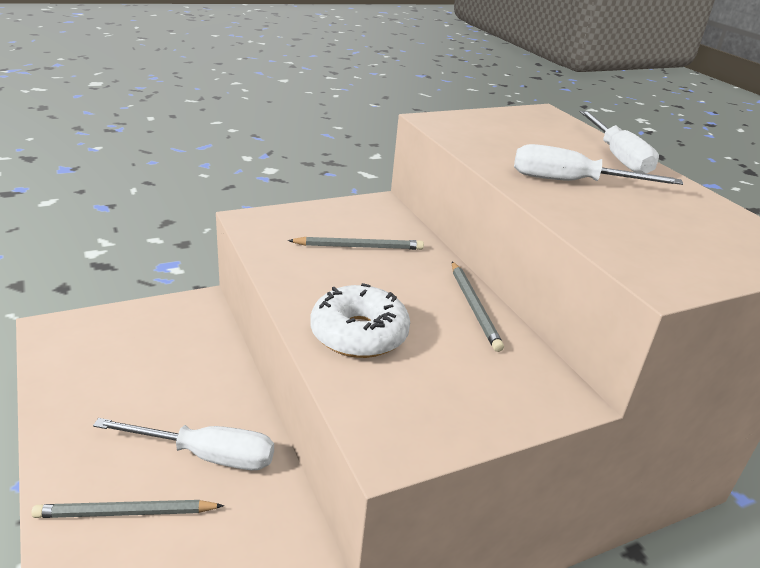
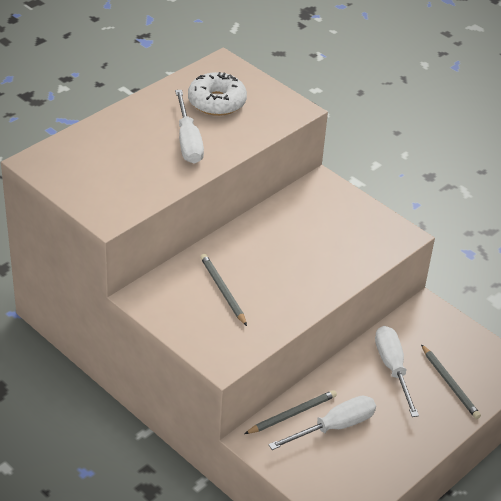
camera: 110 degrees left, 10 degrees up
(359, 334) = (325, 265): white donut -> white donut (217, 102)
(474, 307) = (261, 223): grey pencil -> grey pencil (292, 414)
(617, 157) = (120, 122): white screwdriver -> white screwdriver (334, 427)

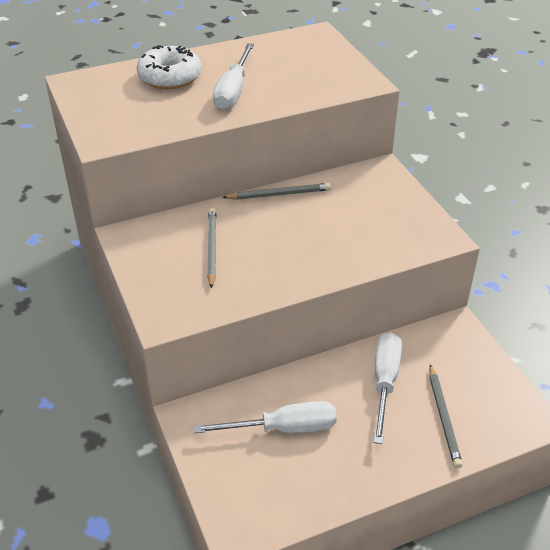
camera: 25 degrees right, 0 degrees up
(217, 102) = (287, 63): white donut -> white donut (170, 77)
(292, 414) = (245, 401): grey pencil -> grey pencil (279, 194)

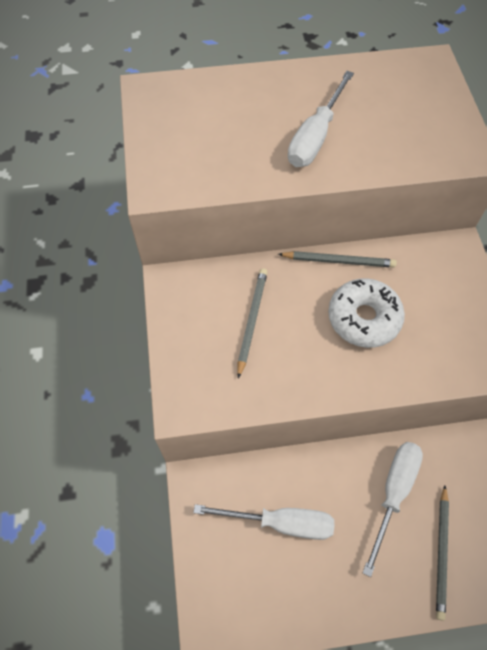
camera: 15 degrees right, 20 degrees up
(170, 77) = (250, 102): white donut -> white donut (363, 318)

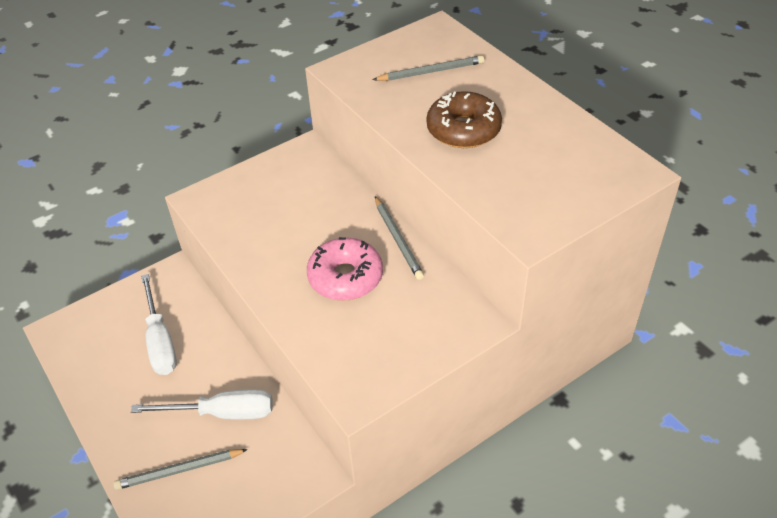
camera: 65 degrees right, 15 degrees down
(251, 321) = (298, 208): grey pencil -> grey pencil (431, 72)
(315, 137) = (463, 130): white screwdriver -> brown donut
(363, 318) = (345, 277): white donut -> pink donut

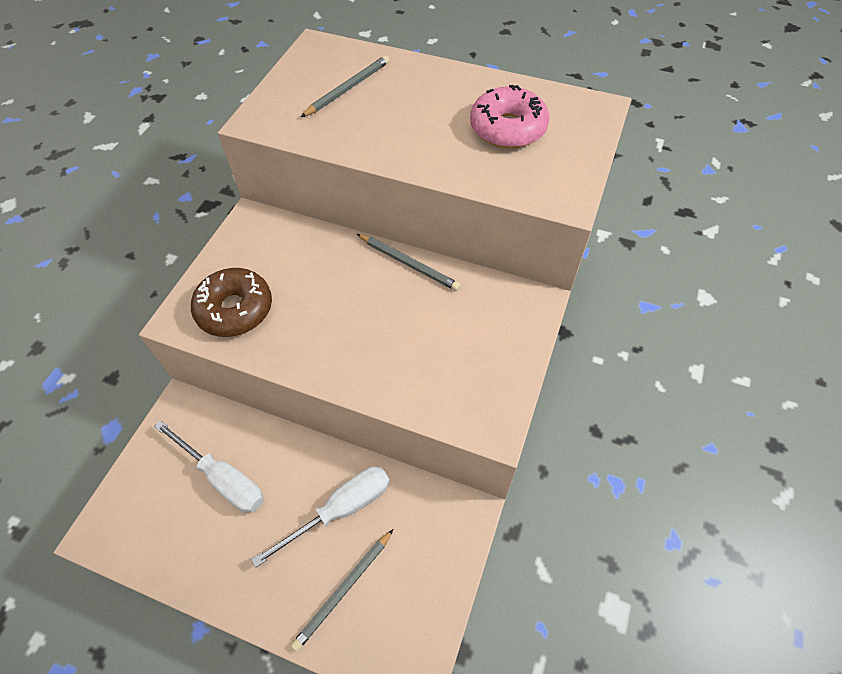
camera: 35 degrees left, 10 degrees up
(345, 277) = (391, 322): pink donut -> pink donut (508, 128)
(463, 130) = (426, 130): brown donut -> brown donut (235, 309)

